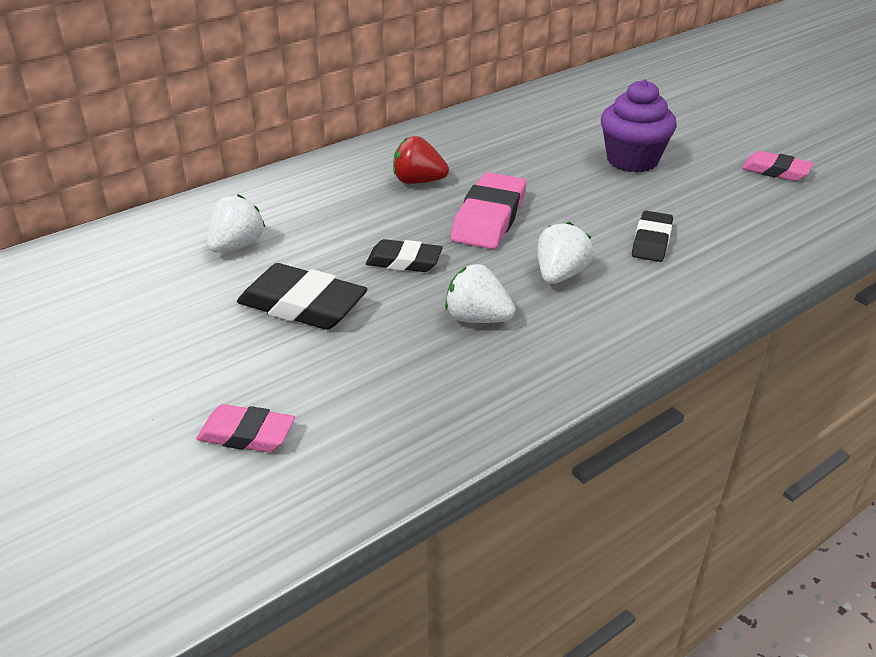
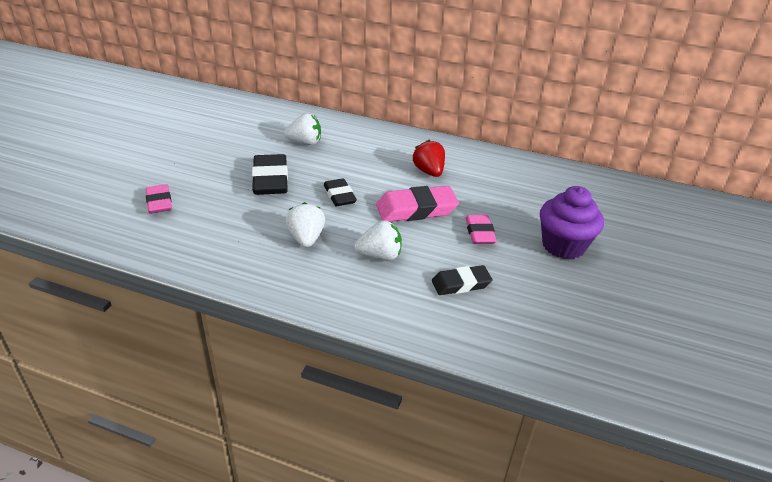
camera: 55 degrees right, 0 degrees up
(775, 171) = (644, 324): pink eraser -> pink eraser (479, 233)

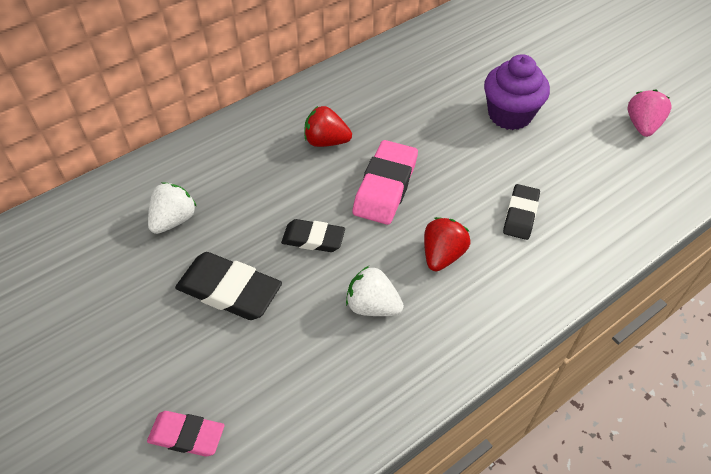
camera: 55 degrees left, 15 degrees up
(380, 256) = (442, 255): white strawberry -> red strawberry
(479, 233) = (455, 160): pink eraser -> none
(658, 331) = (642, 125): none -> pink strawberry

